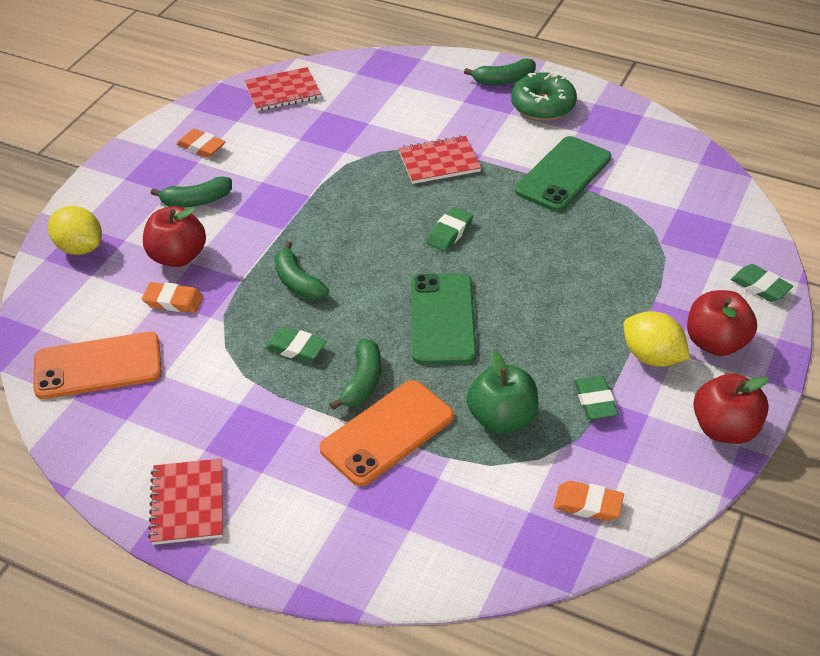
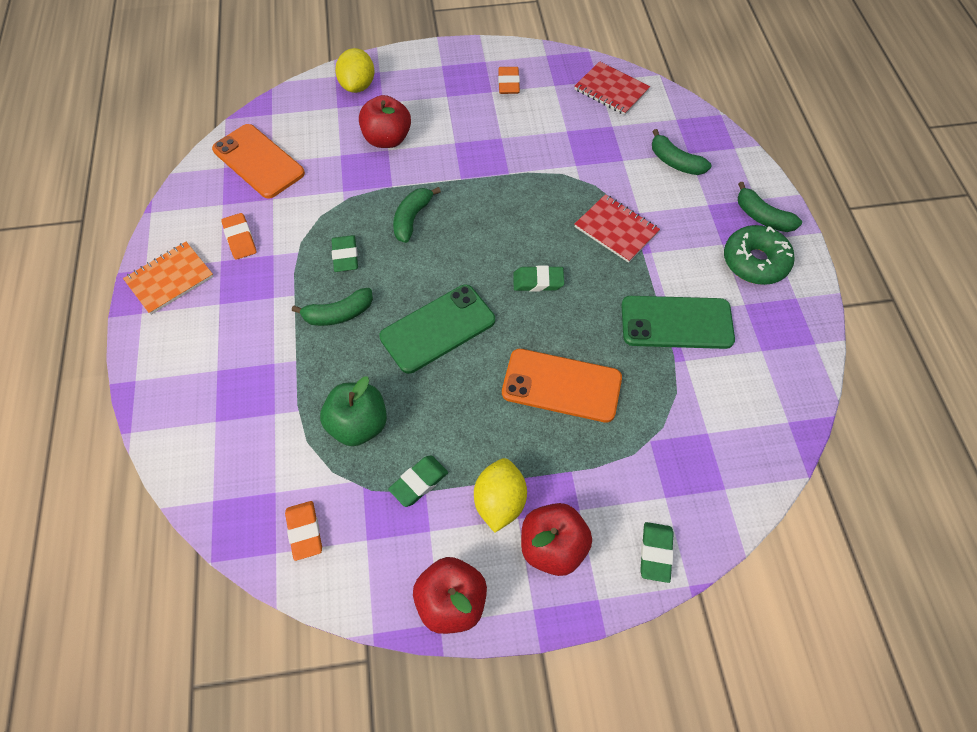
camera: 55 degrees right, 15 degrees up
(173, 301) = (343, 163): orange eraser -> orange eraser (240, 239)
(187, 503) = (170, 279): red notebook -> orange notebook
(196, 201) = (450, 115): green banana -> green banana (675, 162)
(387, 433) = (298, 357): orange phone -> orange phone (561, 385)

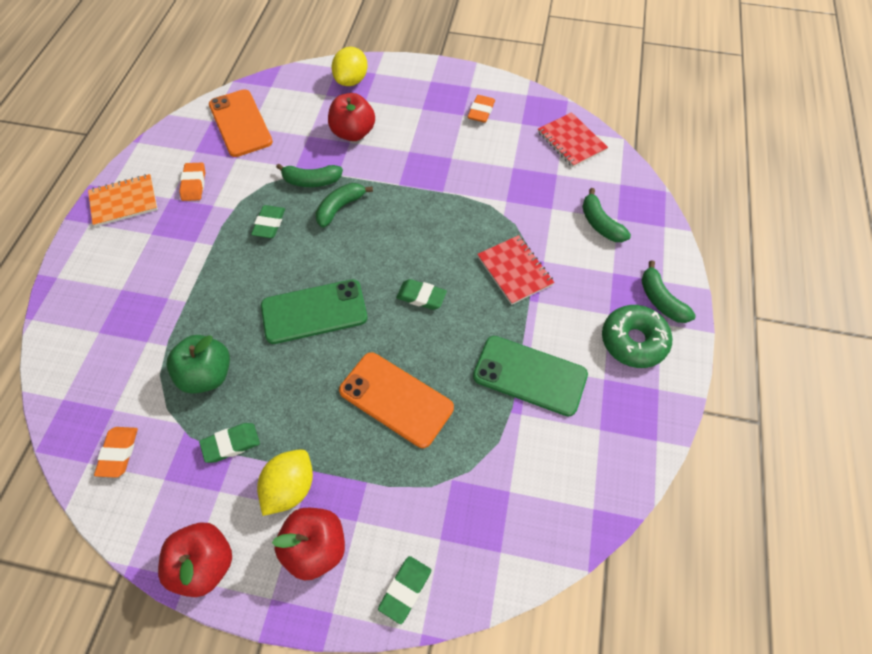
camera: 20 degrees right, 0 degrees up
(338, 314) = (239, 272): green banana -> green banana (311, 181)

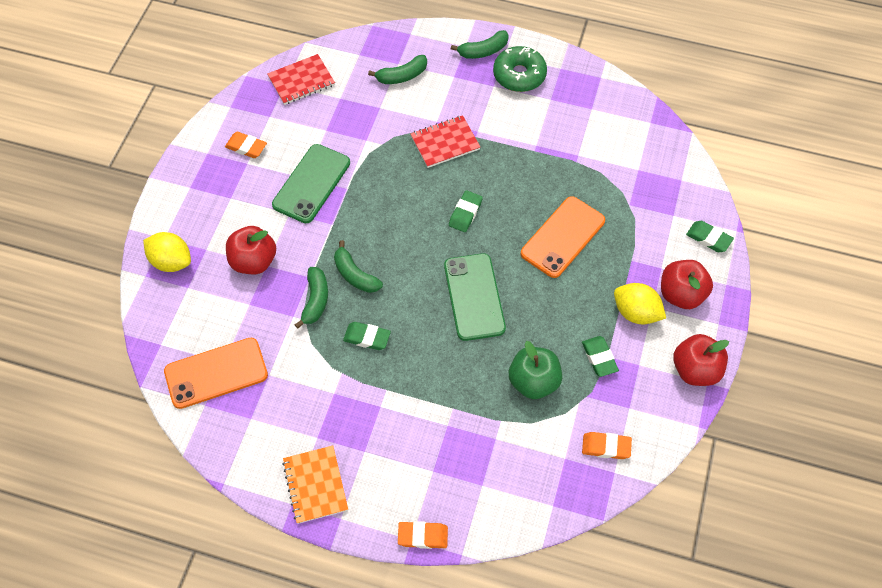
camera: 85 degrees left, 0 degrees up
(194, 184) = (301, 414): orange eraser -> orange eraser (423, 536)
(529, 375) = (546, 145): green phone -> green phone (311, 184)

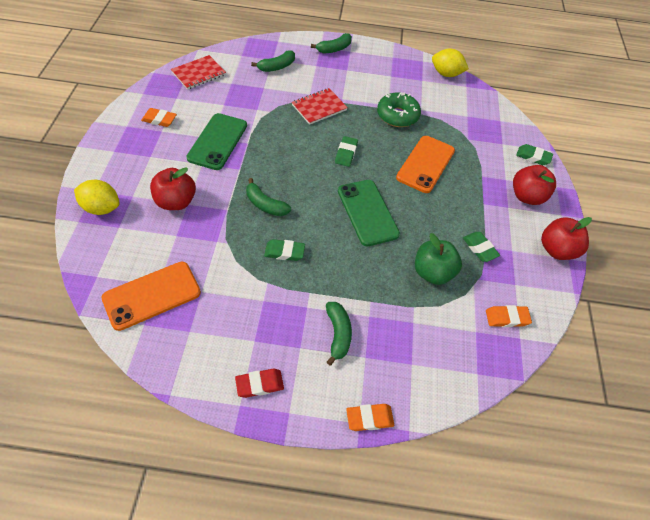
camera: 15 degrees left, 5 degrees down
(315, 300) = (234, 227): green banana -> green banana (338, 334)
(315, 485) = (259, 384): orange notebook -> red eraser
(519, 75) = (364, 62): green donut -> green donut (397, 116)
(636, 313) = (497, 212): yellow lemon -> yellow lemon (446, 74)

